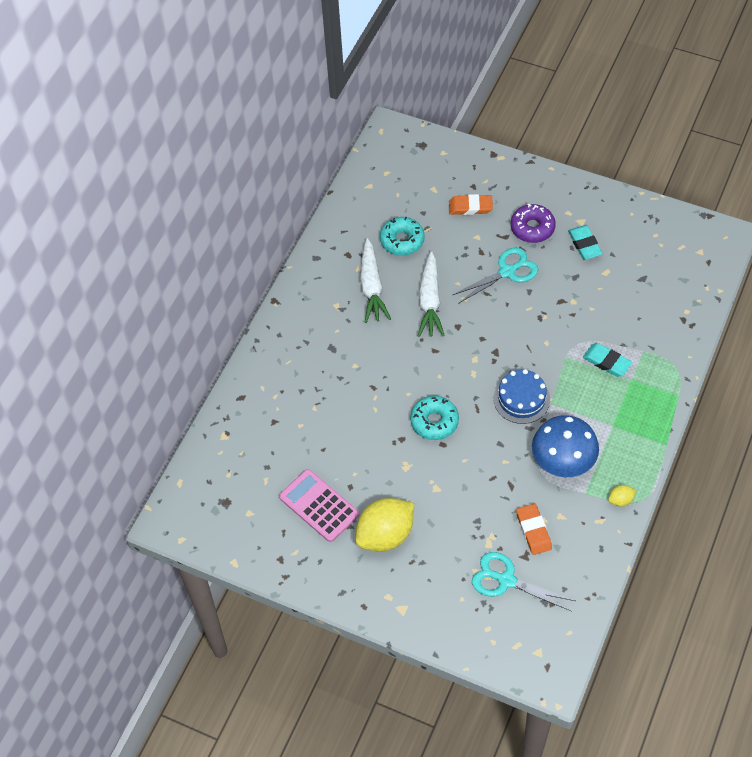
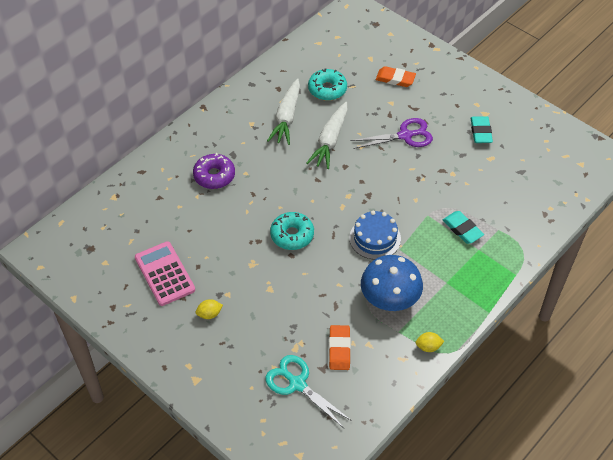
camera: 15 degrees right, 5 degrees down
(385, 535) = (209, 314): yellow lemon -> yellow lemon, size x0.43
(507, 272) = (405, 135): turquoise scissors -> purple scissors
(532, 228) = (441, 108): purple donut -> purple donut (214, 176)

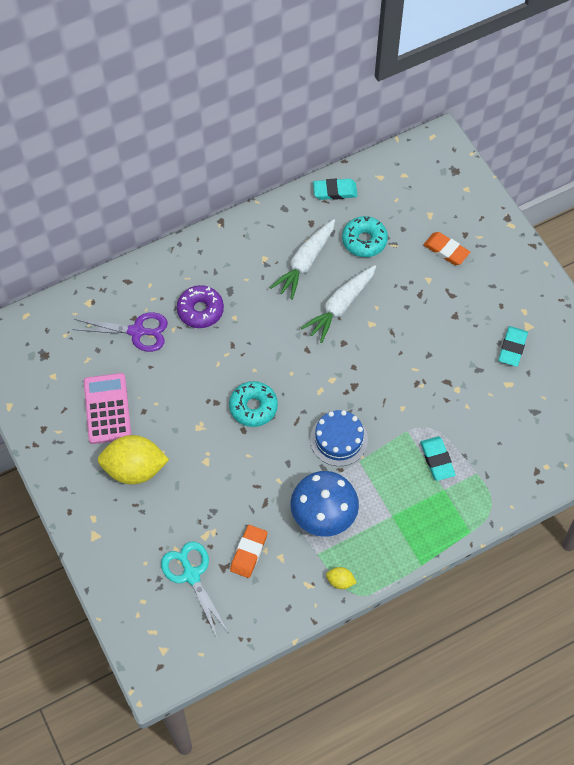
camera: 20 degrees right, 10 degrees up
(209, 314) = (134, 469): yellow lemon -> yellow lemon, size x2.32
(287, 61) = (335, 191): none -> turquoise eraser
(405, 135) = (425, 326): purple scissors -> purple scissors (137, 331)

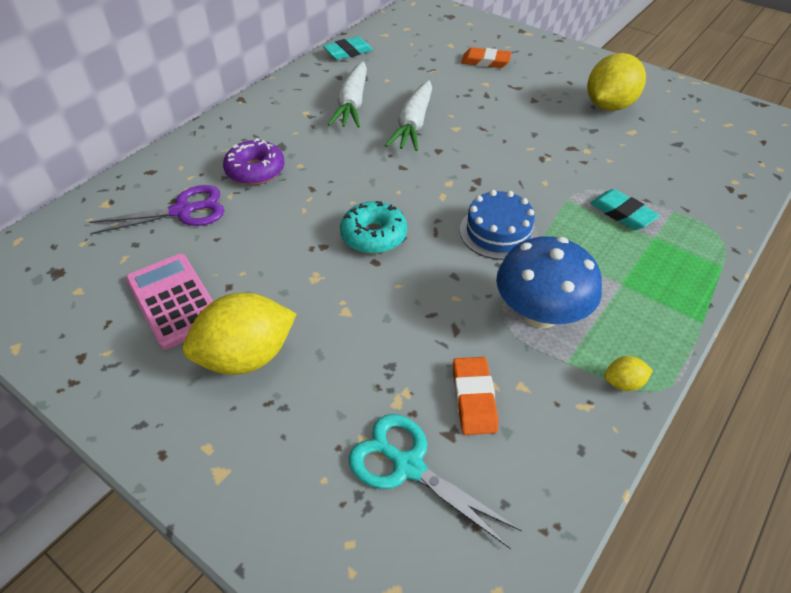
camera: 25 degrees left, 15 degrees down
(364, 241) = (402, 75): turquoise donut -> none
(512, 348) = (609, 106): turquoise eraser -> yellow lemon

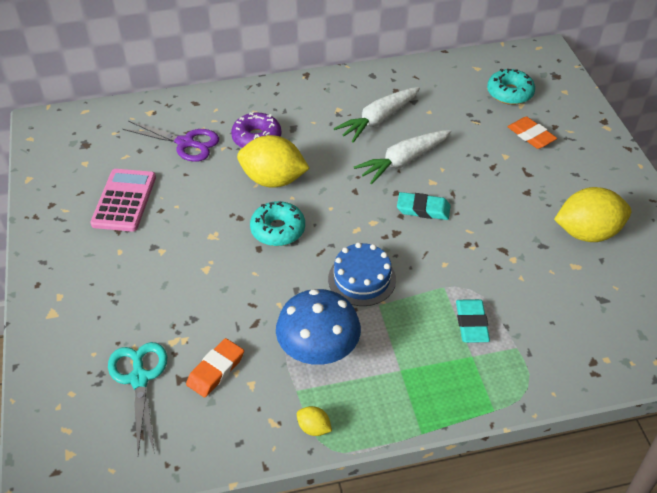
camera: 40 degrees right, 0 degrees up
(246, 357) = (126, 260): yellow lemon -> yellow lemon (273, 180)
(348, 52) = (427, 71): turquoise eraser -> turquoise eraser (423, 209)
(432, 40) = (509, 93): none -> turquoise donut

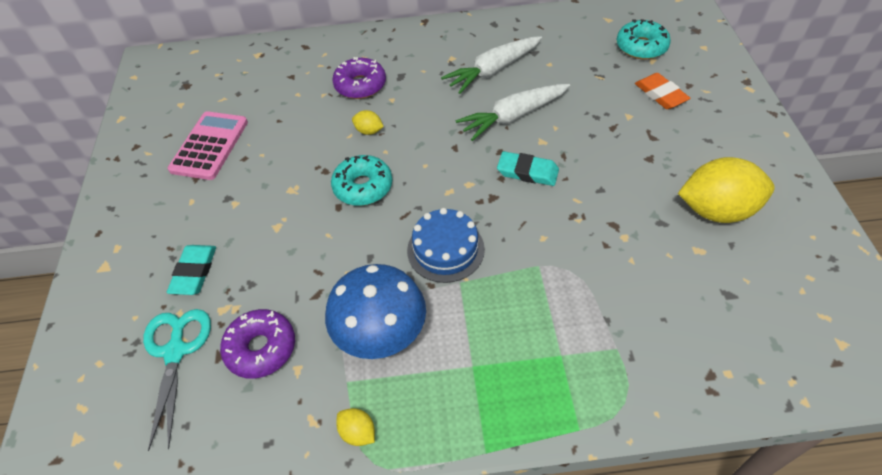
camera: 10 degrees right, 5 degrees up
(185, 143) = (286, 87): purple scissors -> none
(215, 370) = (261, 348): orange eraser -> purple donut
(273, 180) = (369, 131): yellow lemon -> yellow lemon, size x0.43
(471, 323) = (565, 313): turquoise eraser -> turquoise eraser (194, 272)

